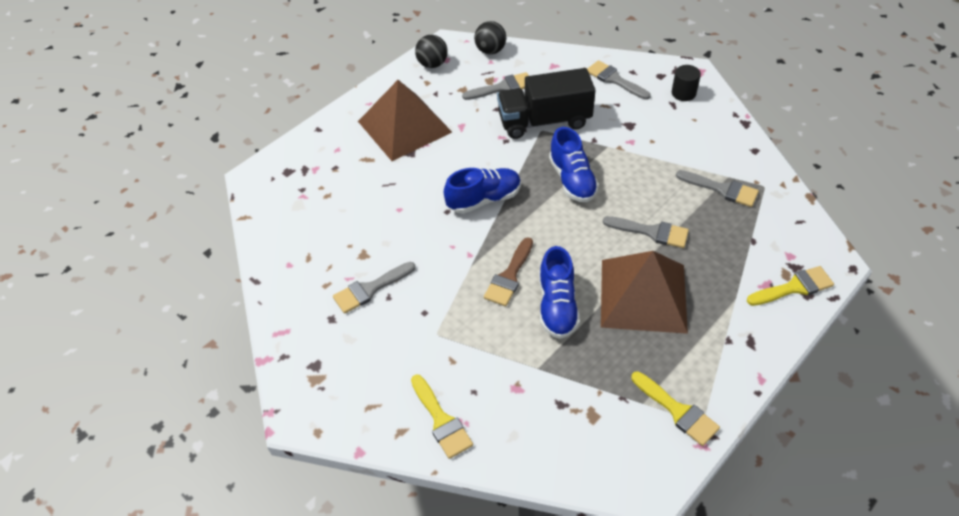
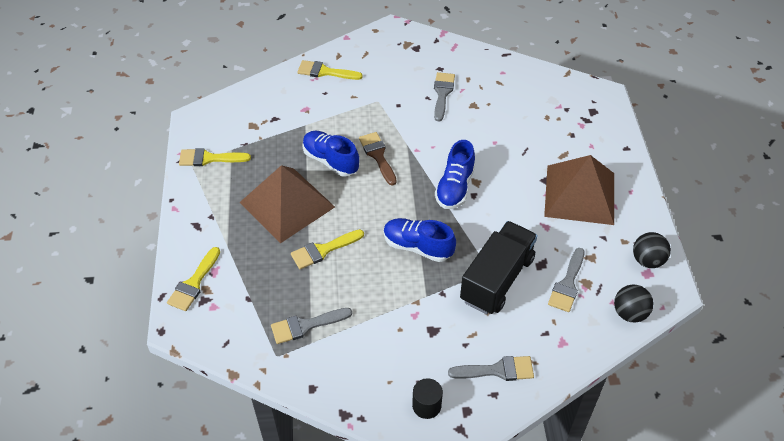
camera: 130 degrees right, 0 degrees up
(651, 232) = (323, 250): grey brush -> yellow brush

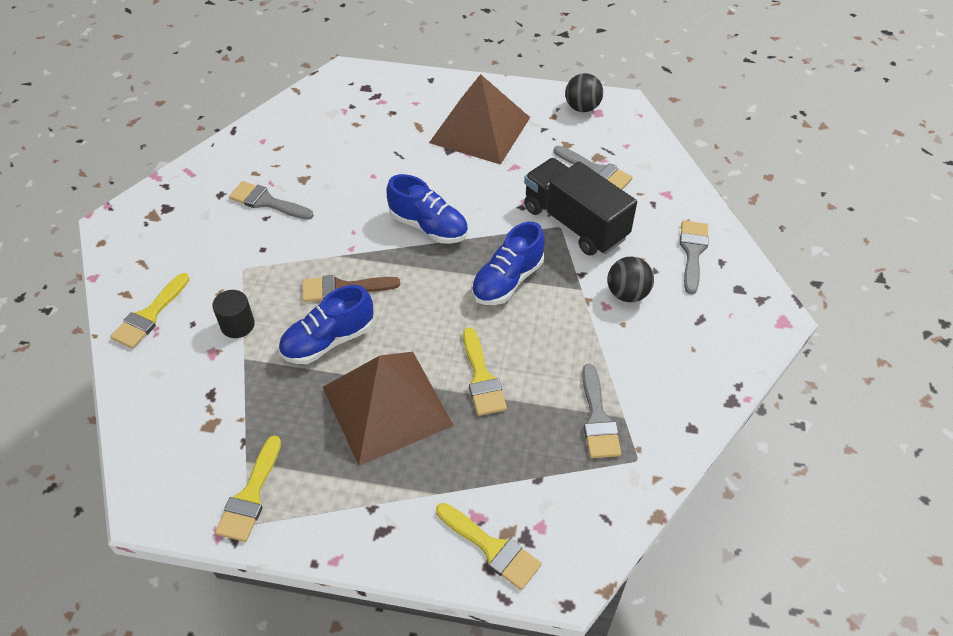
camera: 75 degrees left, 0 degrees up
(426, 405) = (729, 321): black cylinder -> black cylinder (237, 325)
(629, 313) = (642, 138): black ball -> black ball (627, 294)

